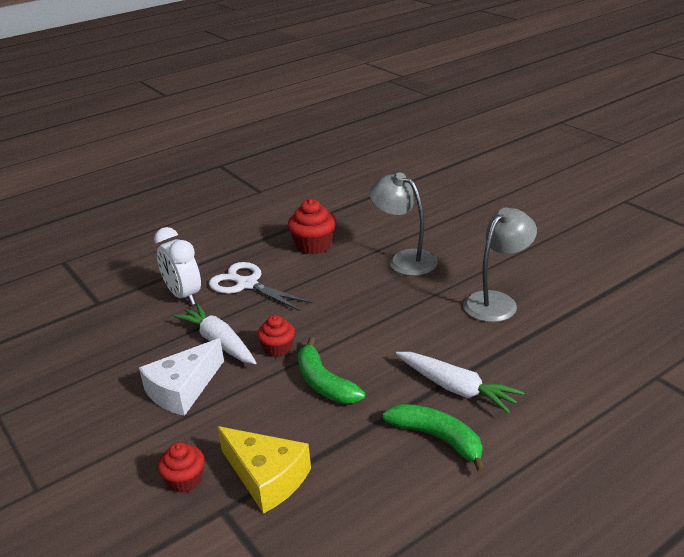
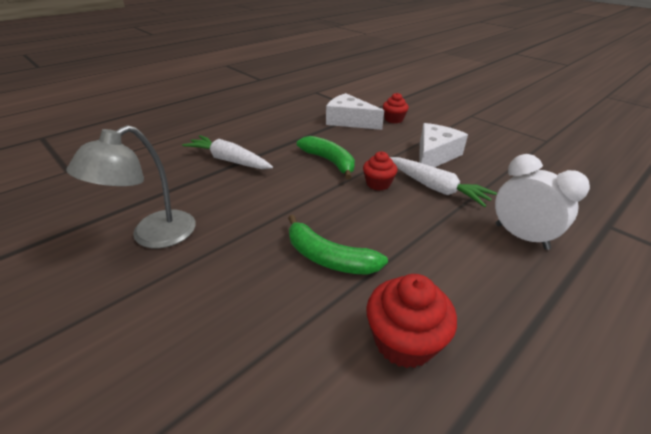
camera: 170 degrees right, 5 degrees up
(247, 284) = (458, 254): white scissors -> none
(266, 477) = (349, 121): yellow cheese -> white cheese
(404, 259) = (250, 307): grey lamp -> none
(438, 438) = (249, 136): green banana -> green banana (328, 258)

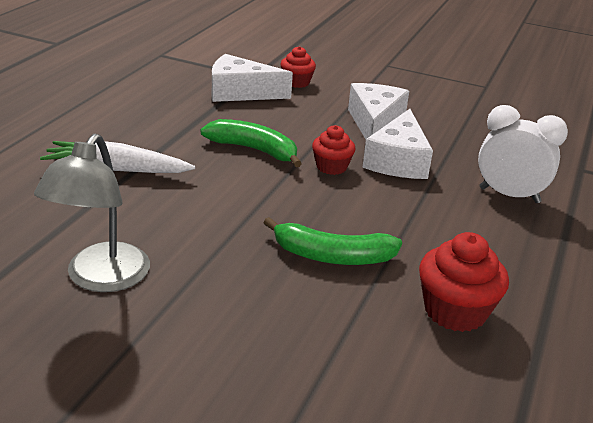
camera: 25 degrees left, 5 degrees down
(435, 188) = (398, 161): white carrot -> white cheese

